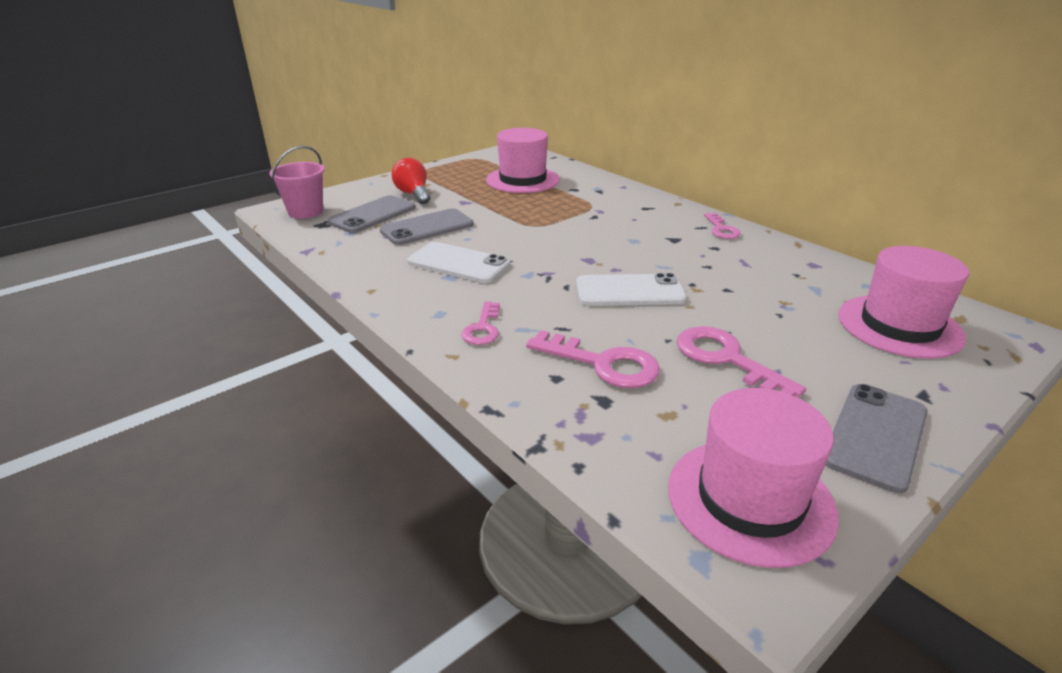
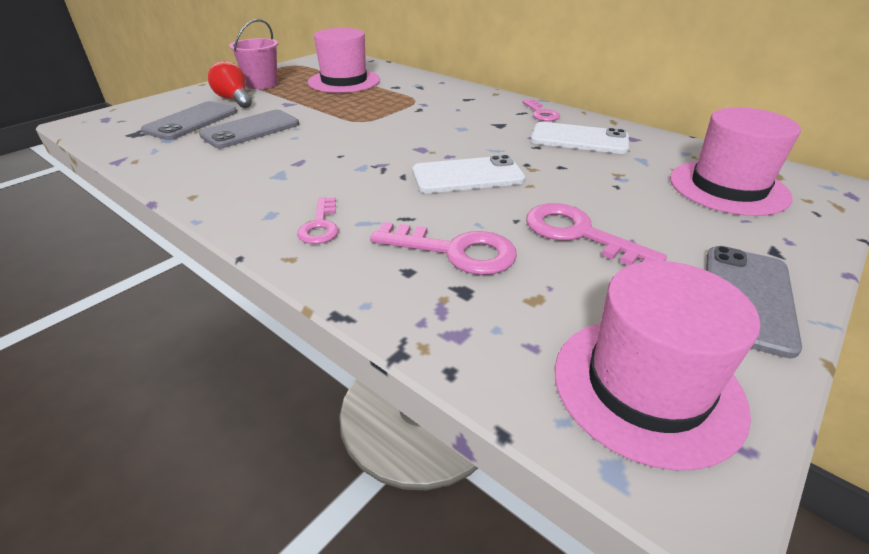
camera: 10 degrees left, 5 degrees up
(305, 212) = (117, 122): pink bucket -> pink bucket (262, 84)
(458, 263) = (287, 162): white phone -> white phone (579, 139)

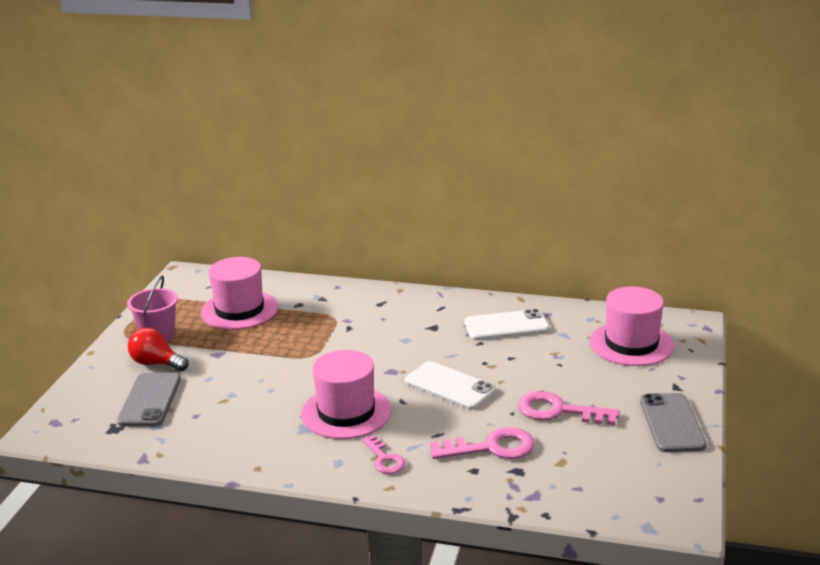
camera: 25 degrees left, 10 degrees down
(251, 130) = (221, 393): grey phone -> none
(467, 175) = (450, 386): white phone -> white phone turned 75 degrees clockwise
(541, 113) = (457, 305): pink key -> none
(647, 387) = (644, 487): pink hat -> pink hat (346, 412)

